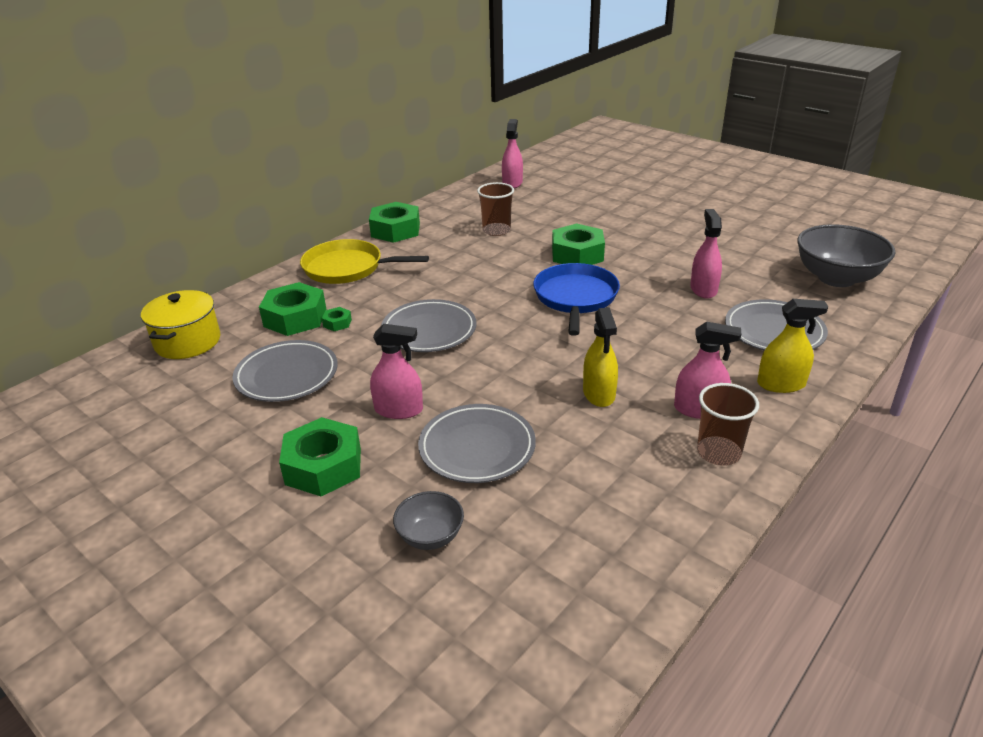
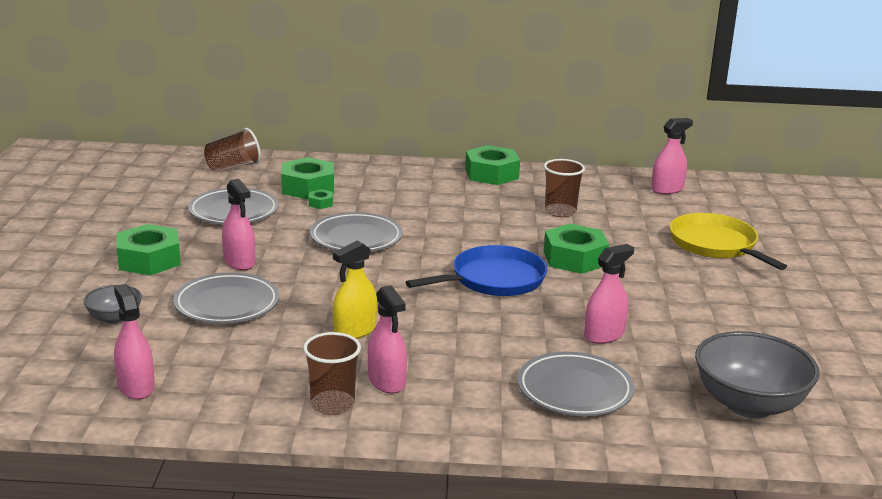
camera: 50 degrees right, 10 degrees down
(188, 342) = (233, 167): yellow pot -> brown cup
(347, 268) = (402, 178): yellow pan -> yellow pan (715, 245)
(594, 569) = (136, 387): none -> pink spray bottle
(781, 384) = (480, 413): yellow spray bottle -> none

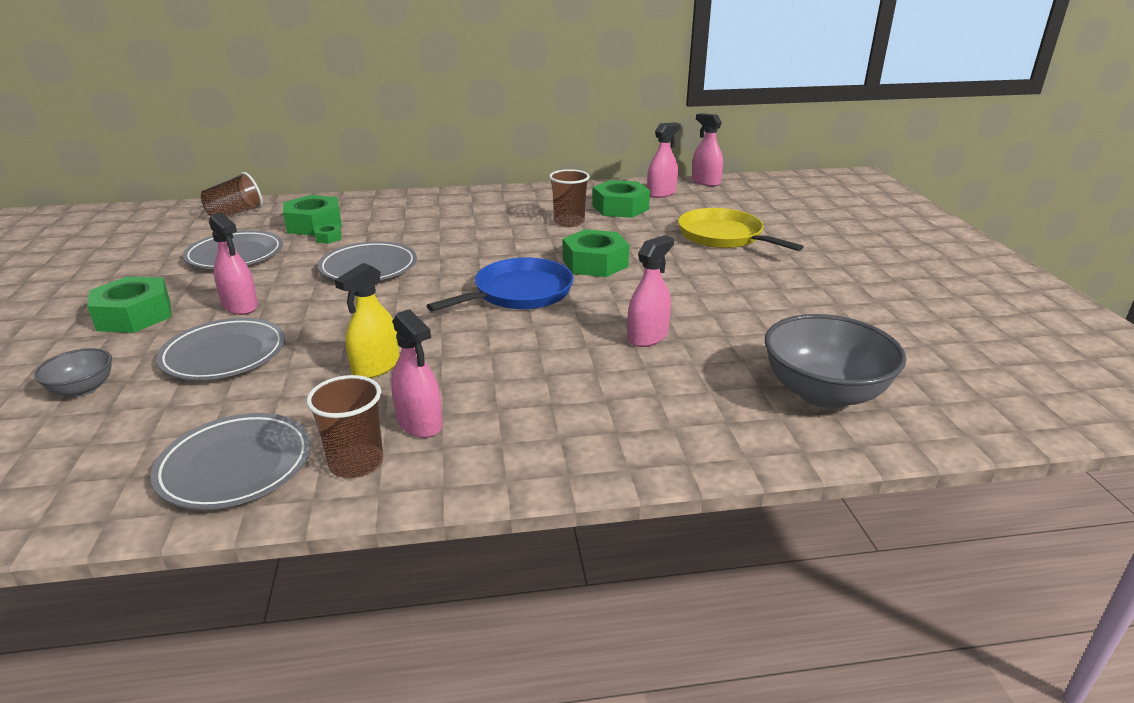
camera: 10 degrees left, 5 degrees up
(136, 387) = (99, 476): pink spray bottle -> pink spray bottle (705, 182)
(491, 174) = (496, 195): green nut -> green nut (620, 208)
(574, 390) = (635, 403): grey plate -> grey plate (235, 466)

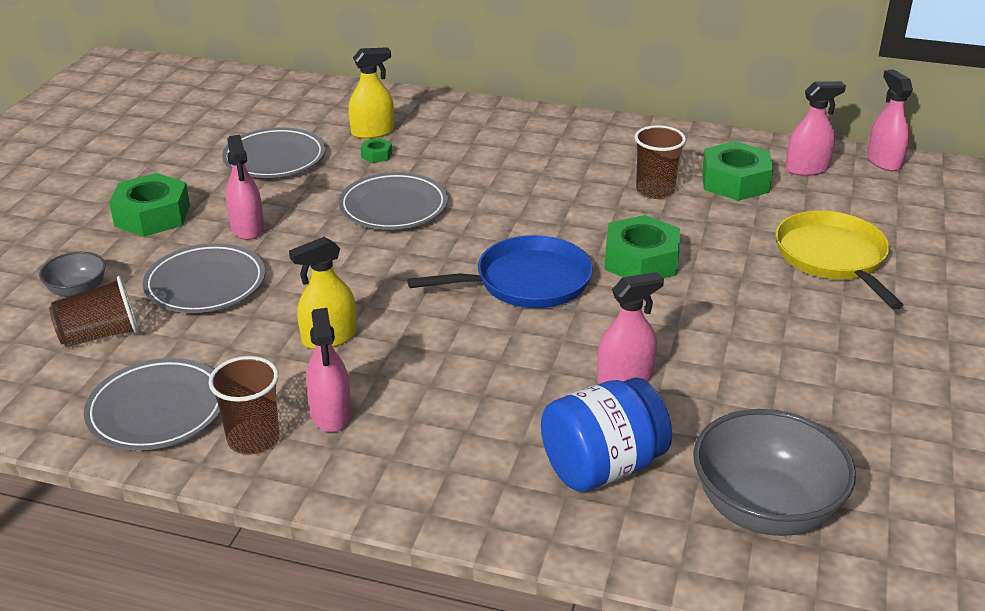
camera: 25 degrees right, 5 degrees up
(235, 213) = (303, 98): brown cup -> brown cup (100, 335)
(314, 224) = (372, 132): green nut -> yellow spray bottle
(683, 399) = (602, 467): none -> blue jar

